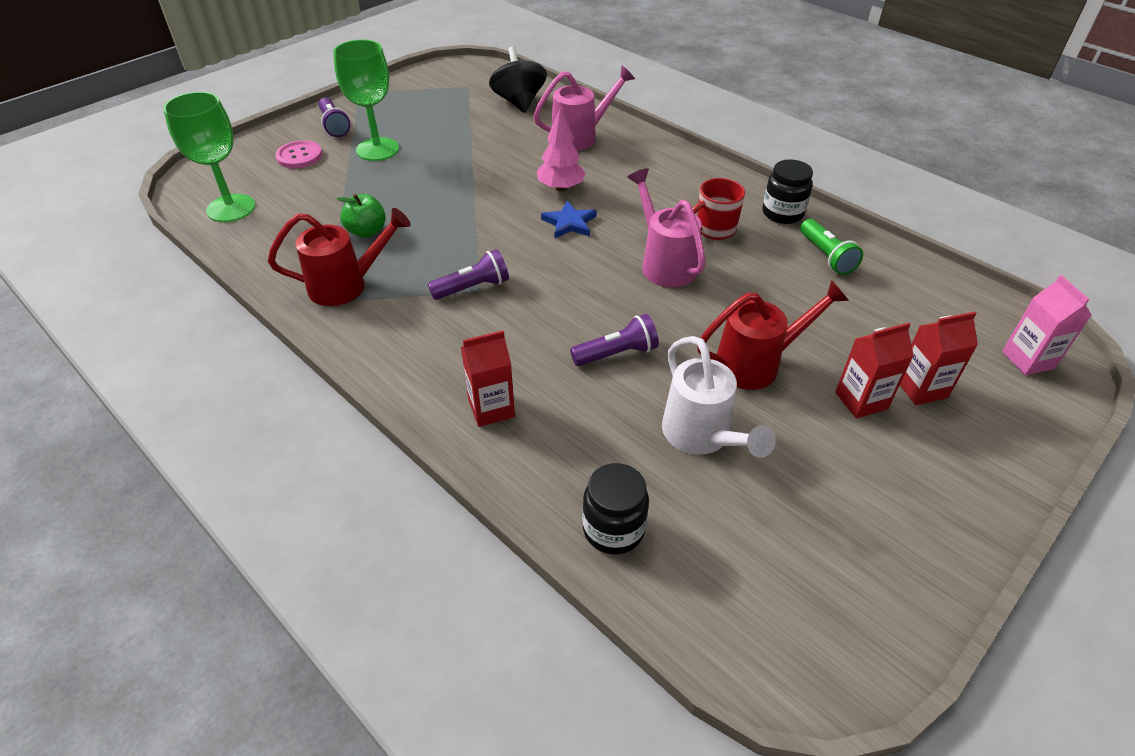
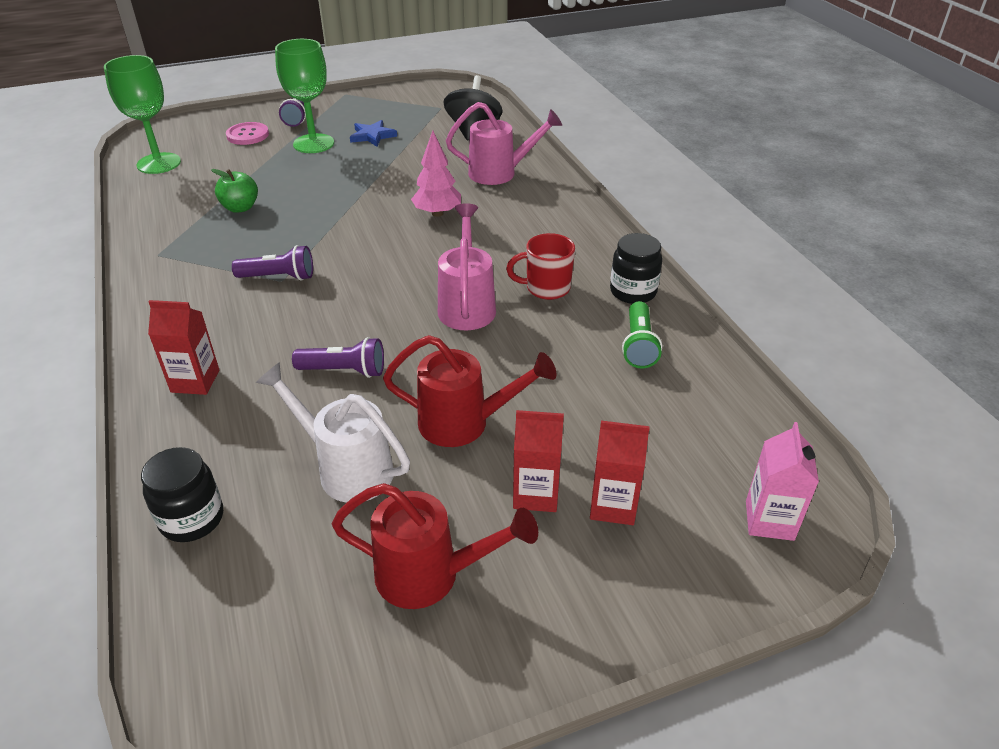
camera: 25 degrees right, 5 degrees down
(346, 285) = (183, 246): red watering can -> red watering can (429, 575)
(569, 223) = (415, 245): blue star -> blue star (372, 136)
(701, 436) = (347, 469): white watering can -> white watering can turned 120 degrees clockwise

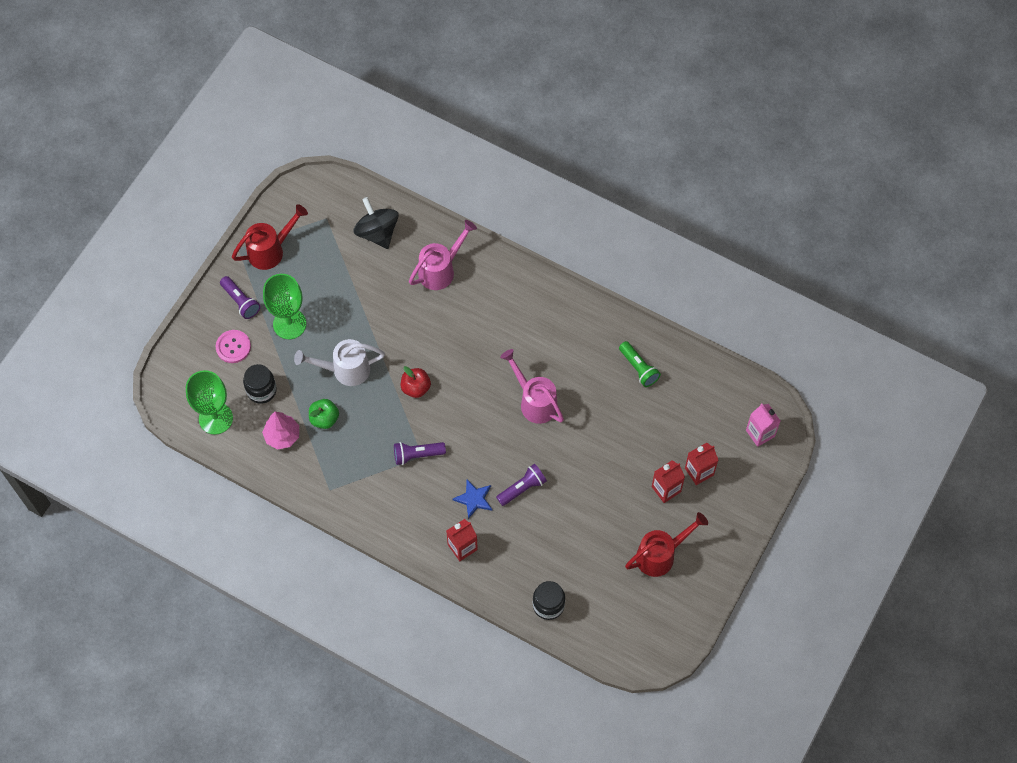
camera: 40 degrees left, 25 degrees up
(278, 277) = (417, 455): purple flashlight -> purple flashlight turned 150 degrees counterclockwise
(347, 469) = (582, 536): white watering can -> white watering can (345, 370)
(356, 231) = (416, 388): none -> red apple
(372, 136) = (318, 287): blue star -> blue star (474, 499)
(437, 213) = (444, 338): pink tree -> pink tree (282, 436)
(463, 423) = (604, 476): red watering can -> red watering can (270, 250)
(546, 288) = (561, 358): red mug -> none
(633, 292) = (605, 329): black jar -> black jar (261, 390)

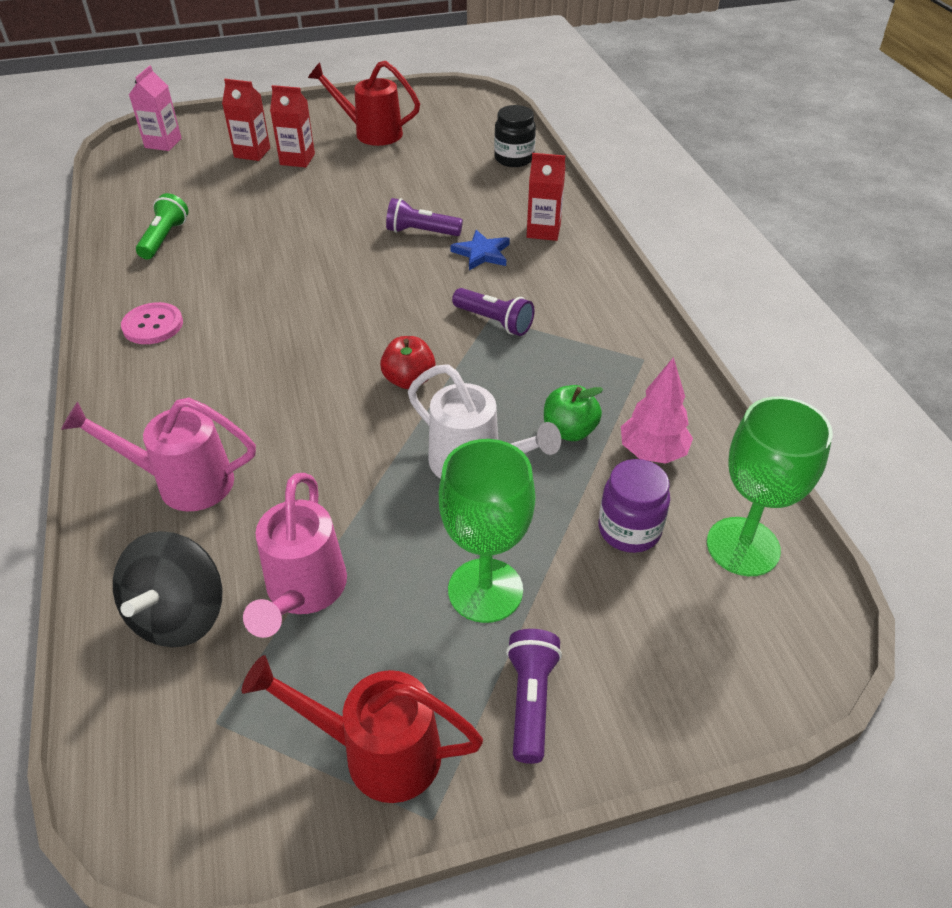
camera: 135 degrees left, 20 degrees down
(233, 347) = (618, 631): pink button -> pink button (153, 325)
(261, 390) = (629, 530): black jar -> purple jar
(535, 402) = (302, 280): pink watering can -> pink watering can (303, 591)

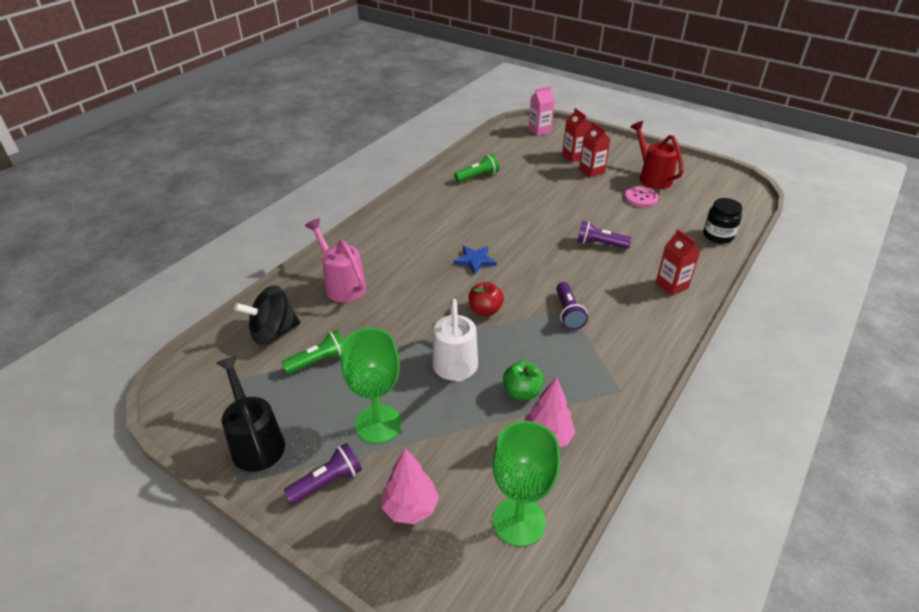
camera: 50 degrees right, 5 degrees down
(153, 325) = (420, 212): pink button -> pink button (640, 198)
(303, 591) = (319, 361): pink watering can -> green flashlight
(379, 752) = (256, 442): red watering can -> black watering can
(421, 232) = (600, 244): purple flashlight -> purple flashlight turned 45 degrees counterclockwise
(482, 253) = (616, 275): blue star -> blue star (475, 261)
(629, 530) = (476, 460): purple jar -> none
(645, 634) = (410, 507): none -> pink tree

